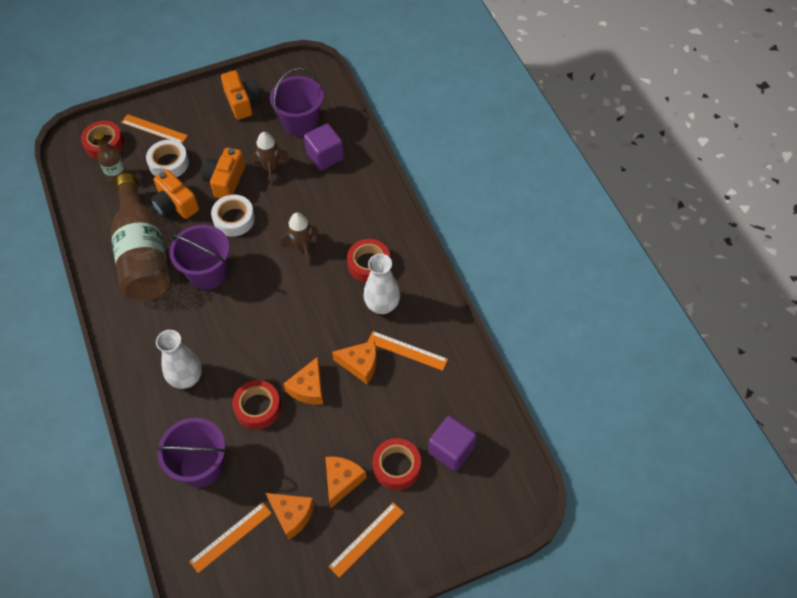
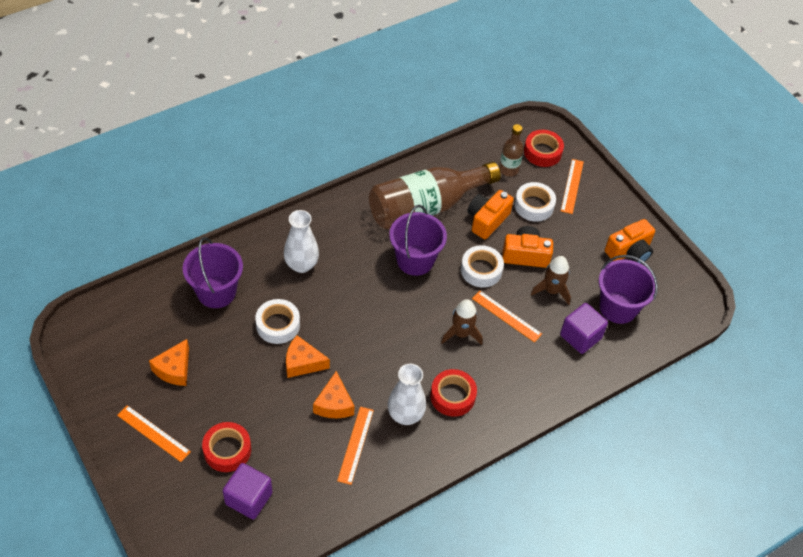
camera: 75 degrees right, 5 degrees down
(231, 537) = (152, 326): orange ruler -> orange ruler (506, 316)
(258, 407) = (278, 325): red tape -> white tape
(342, 481) = (210, 405): orange cheese -> none

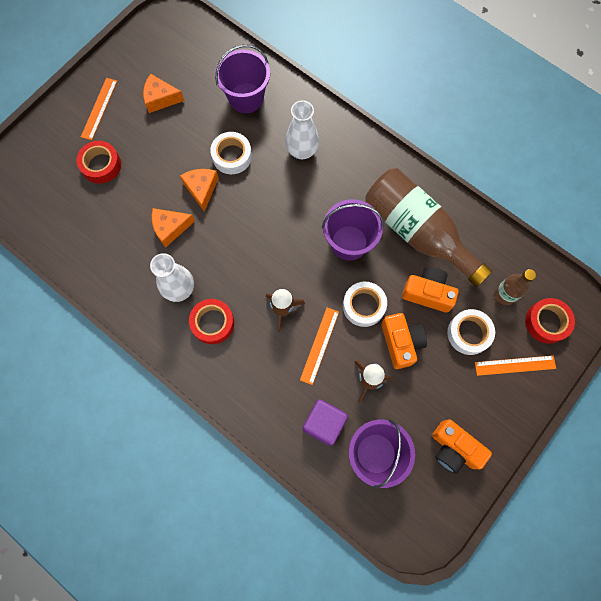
camera: 75 degrees right, 20 degrees up
(249, 498) = (64, 197): purple cube -> none
(355, 445) = (137, 258): orange ruler -> none

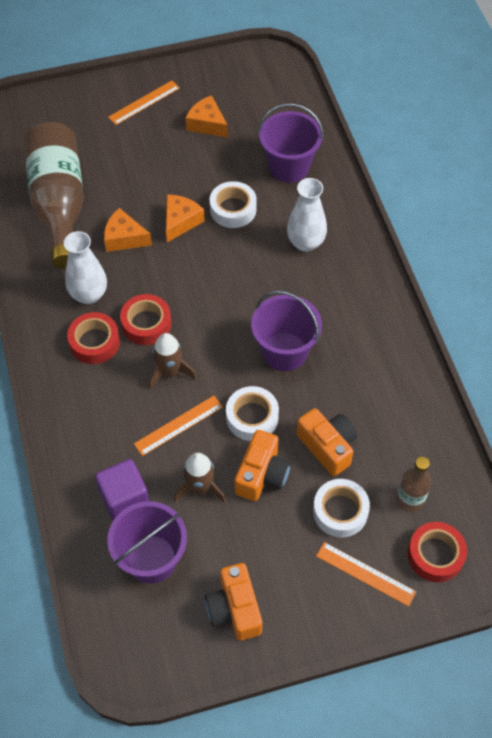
camera: 35 degrees right, 15 degrees down
(101, 165) = (106, 150): red tape -> red tape (146, 324)
(417, 232) = (364, 383): brown bottle -> brown bottle (59, 204)

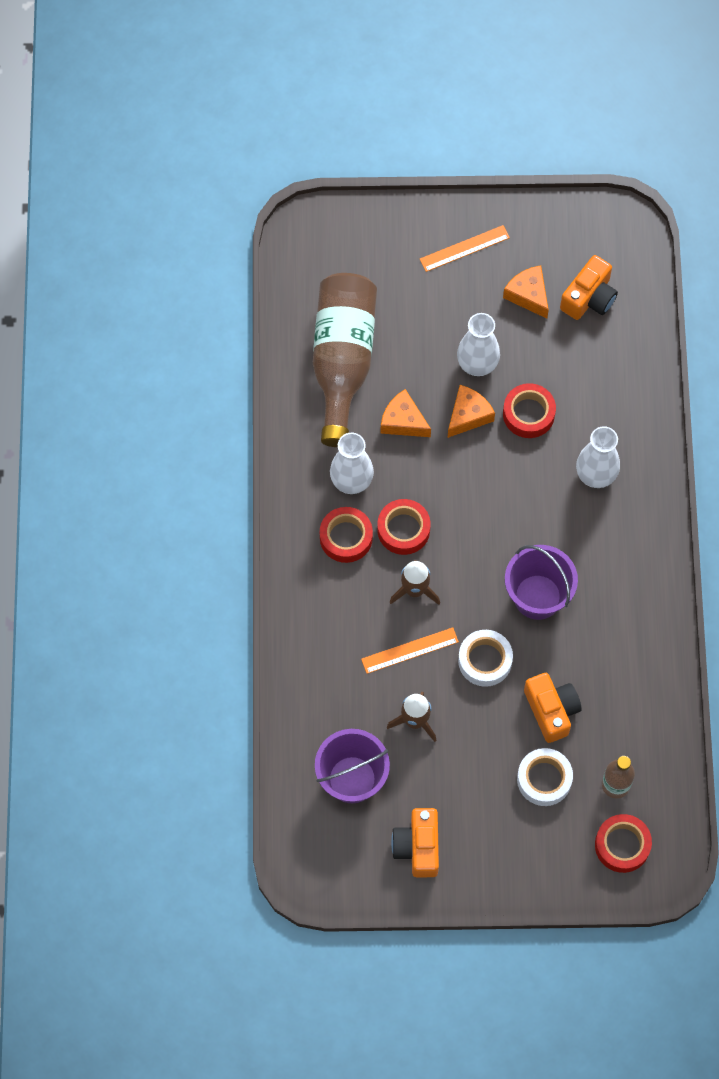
camera: 15 degrees right, 10 degrees up
(124, 498) = (339, 712): purple cube -> none
(178, 182) = (477, 364): none -> white vase
(233, 209) = (528, 414): white tape -> red tape
(262, 474) = (478, 723): orange camera -> orange camera (589, 298)
(289, 166) = (605, 374): purple bucket -> none
(365, 574) = (550, 846): orange ruler -> none

